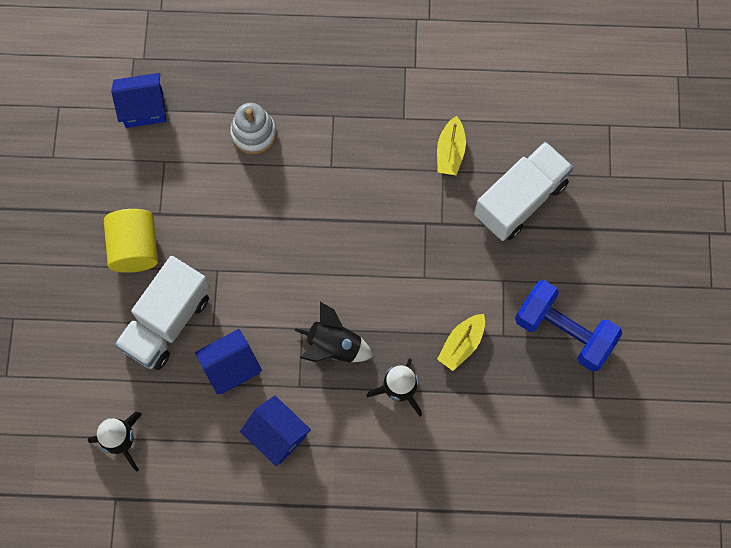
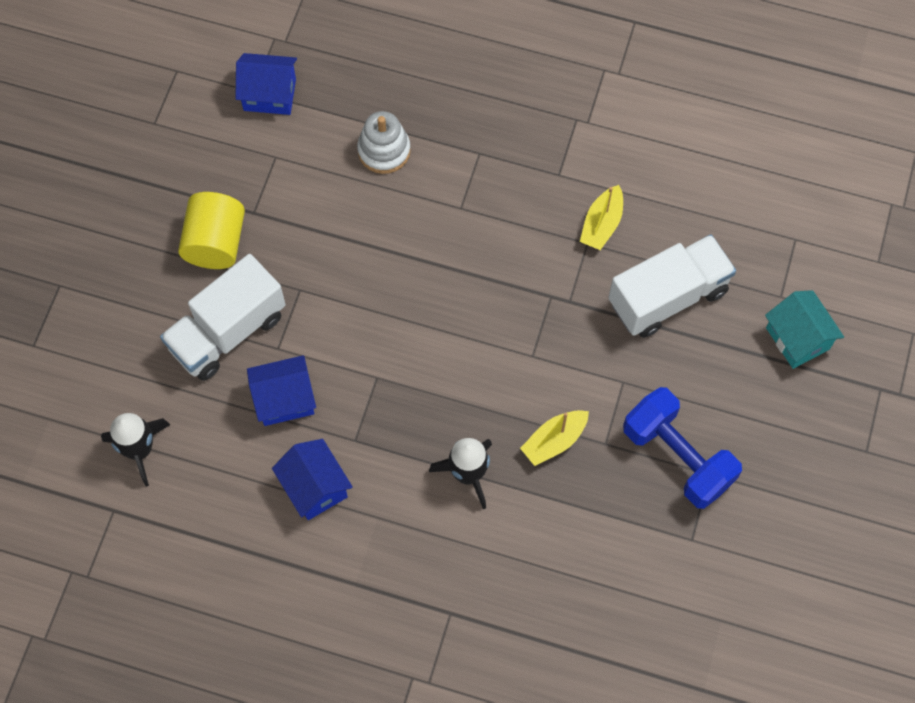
camera: 15 degrees right, 5 degrees down
(334, 346) = (407, 406): black rocket -> none
(633, 208) = (797, 338): none -> turquoise house

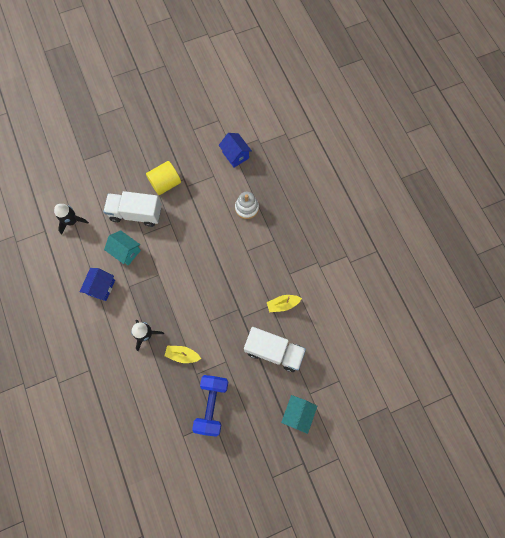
camera: 50 degrees right, 5 degrees up
(284, 399) = (126, 251): blue house -> turquoise house

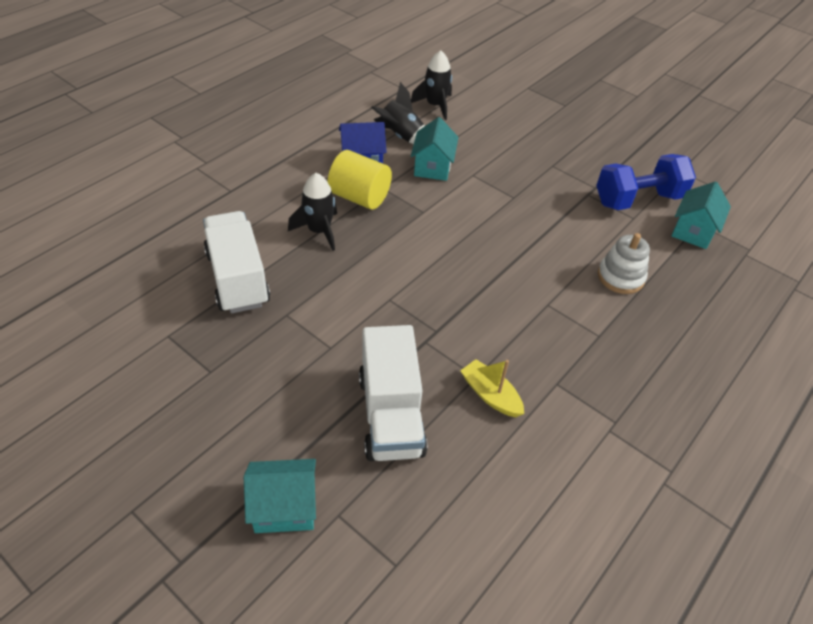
camera: 60 degrees right, 25 degrees down
(90, 255) = (400, 136): none -> black rocket
(136, 213) = (497, 158): white truck -> white truck (238, 279)
(165, 183) = (569, 171): yellow cylinder -> yellow cylinder (359, 197)
(182, 355) = (310, 285): yellow boat -> none
(212, 405) = (240, 356): blue dumbbell -> blue dumbbell (638, 200)
(235, 155) = (693, 231): blue house -> turquoise house

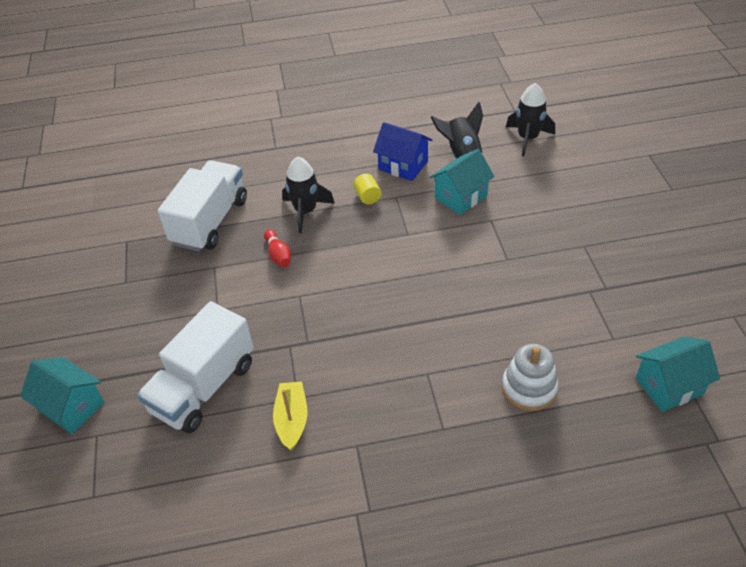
camera: 45 degrees right, 0 degrees up
(334, 276) = (278, 255): none -> red bowling pin
(359, 197) = (367, 197): yellow cylinder -> yellow cylinder, size x0.48
(638, 200) = (641, 323): blue dumbbell -> none

